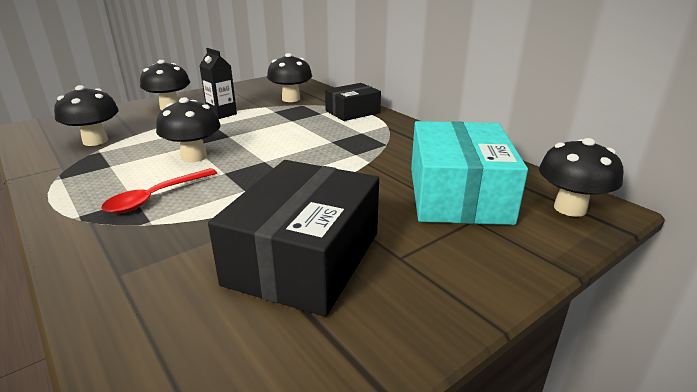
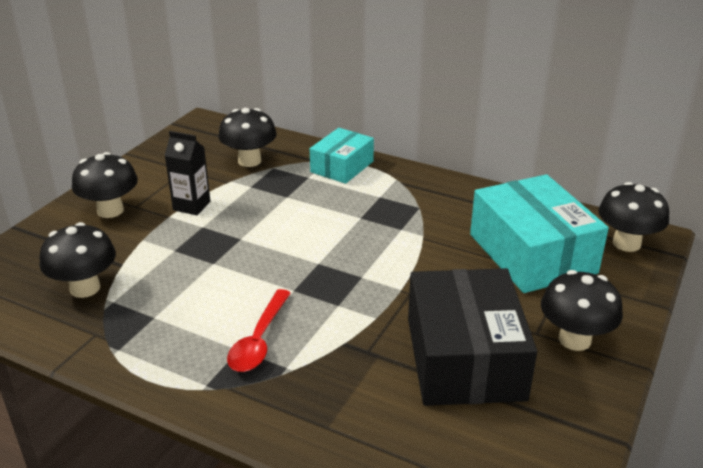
camera: 25 degrees left, 5 degrees up
(194, 157) = (236, 278): black mushroom -> black mushroom (574, 339)
(352, 112) = (342, 167): black box -> turquoise box

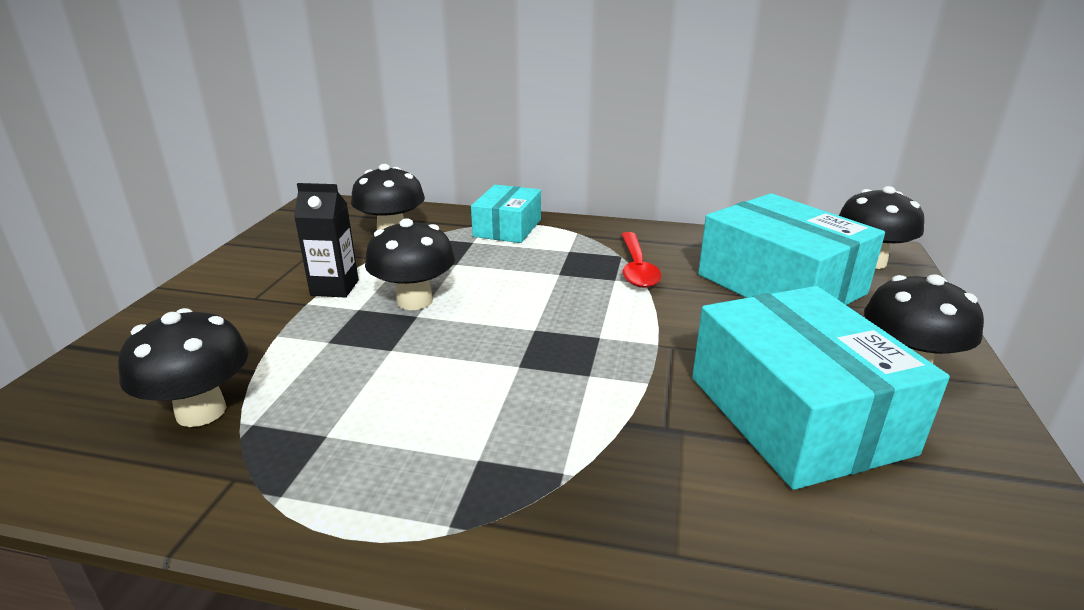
camera: 15 degrees left, 5 degrees down
(110, 210) = (219, 307): black mushroom -> black mushroom (414, 301)
(259, 340) = (503, 441): red spoon -> red spoon (637, 268)
(464, 358) = (797, 414): black box -> turquoise box

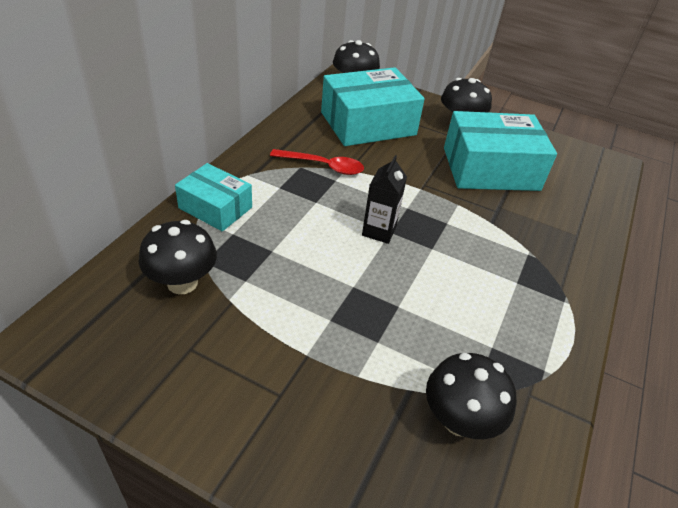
camera: 80 degrees left, 15 degrees up
(335, 288) = (285, 333): black carton -> black carton (379, 231)
(414, 301) = (329, 284): black mushroom -> none

